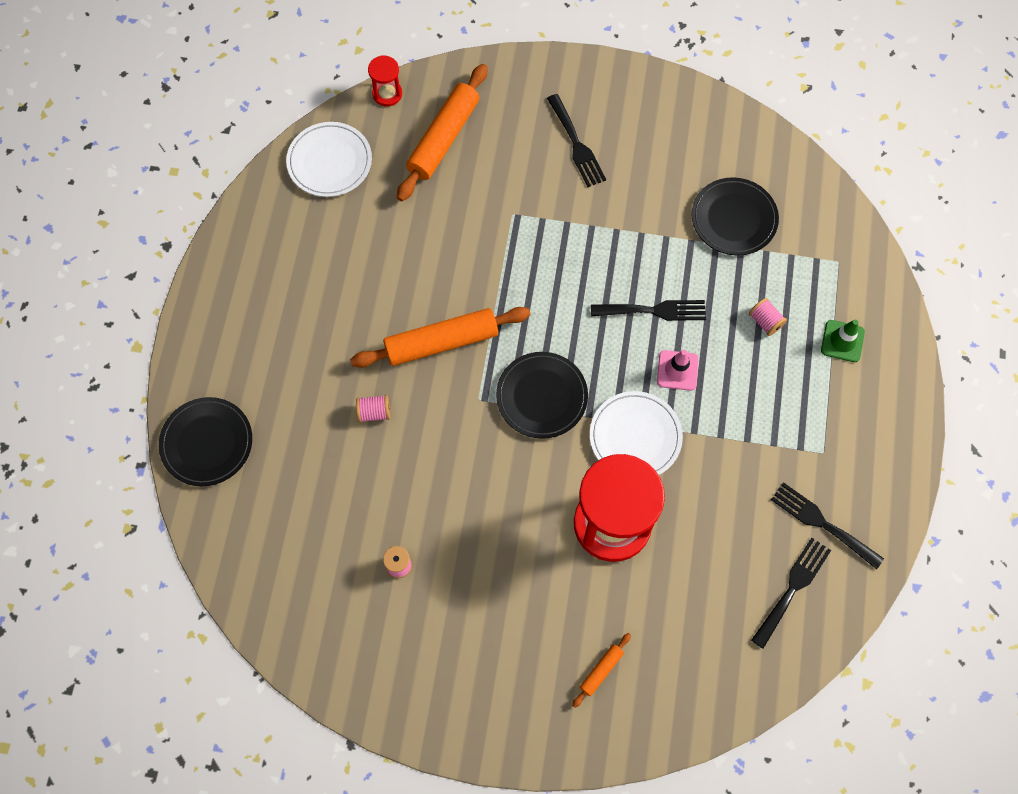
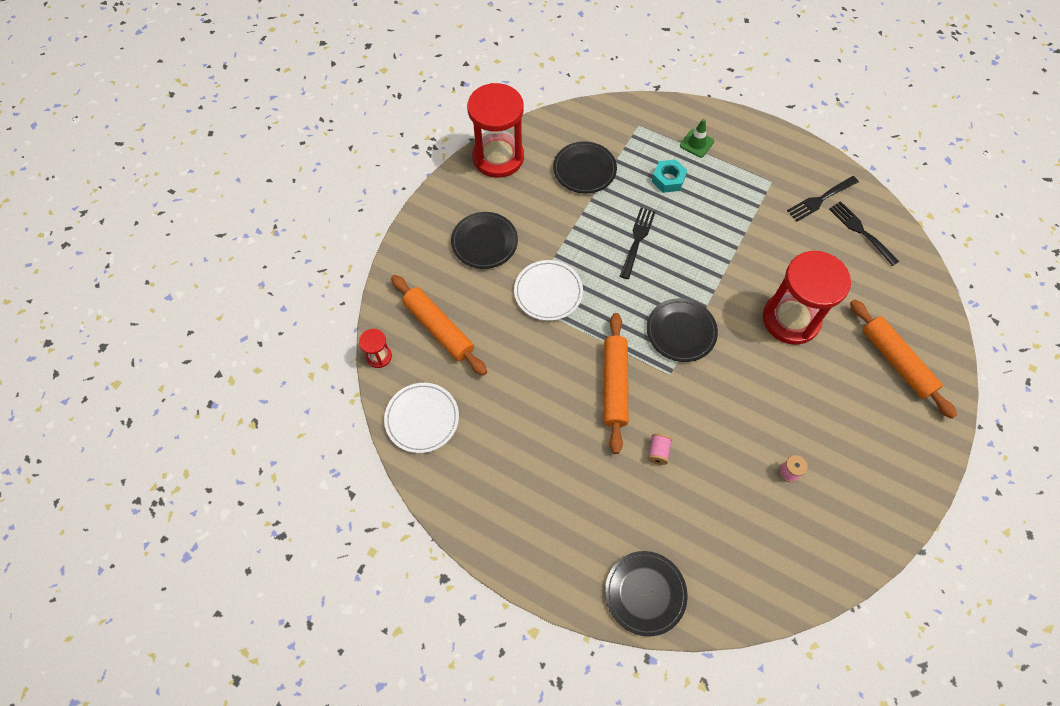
camera: 70 degrees left, 5 degrees down
(576, 144) = (484, 242): black fork -> black plate
(601, 671) = (896, 362): orange rolling pin -> orange rolling pin, size x2.21
(635, 437) = (730, 283): white plate -> white plate (548, 292)
(677, 370) = (687, 241): pink traffic cone -> none
(706, 117) = (498, 157): none -> red hourglass
(765, 321) = (668, 179): pink spool -> turquoise nut

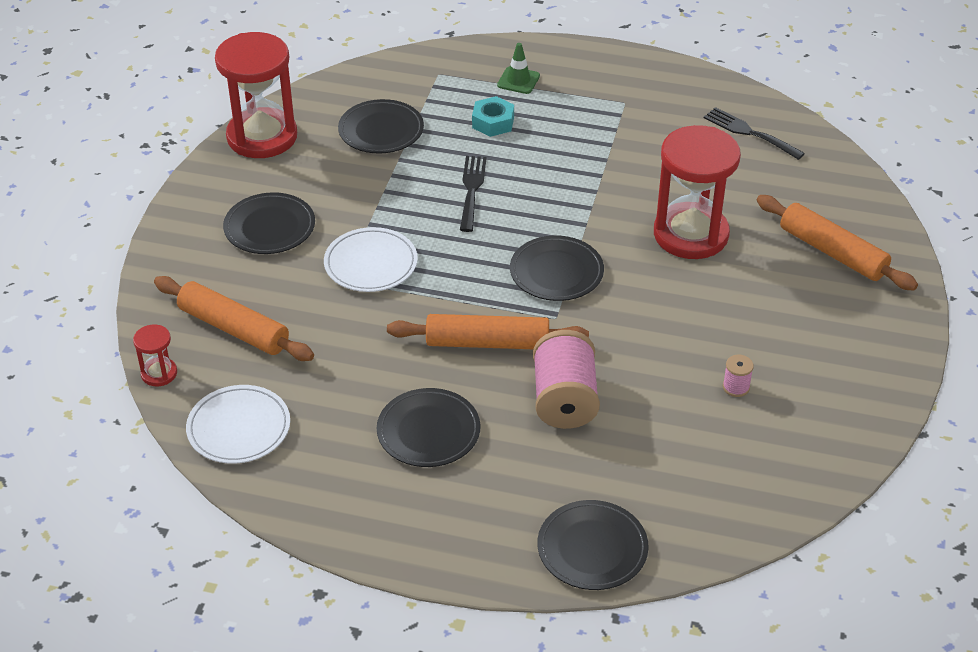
camera: 15 degrees left, 20 degrees down
(553, 456) = (428, 431): none -> black plate
(614, 385) = (487, 342): orange rolling pin -> orange rolling pin turned 75 degrees counterclockwise
(658, 452) = (564, 400): pink spool -> pink spool, size x2.28
(820, 200) = (690, 110): black fork -> none

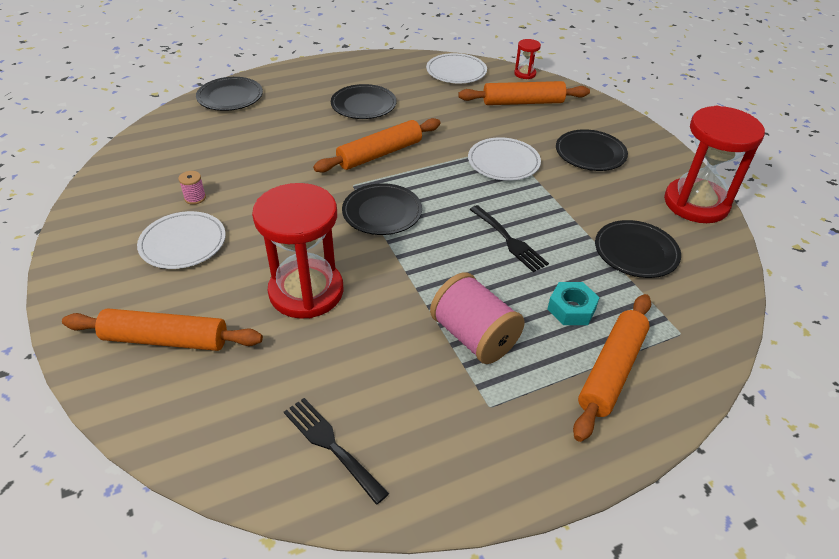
camera: 140 degrees right, 0 degrees up
(518, 80) = (611, 371): green traffic cone -> orange rolling pin
(564, 400) = (303, 146): pink spool -> pink spool (474, 336)
(749, 133) = (331, 445): black fork -> black fork turned 135 degrees counterclockwise
(776, 336) = (183, 243): none -> white plate

